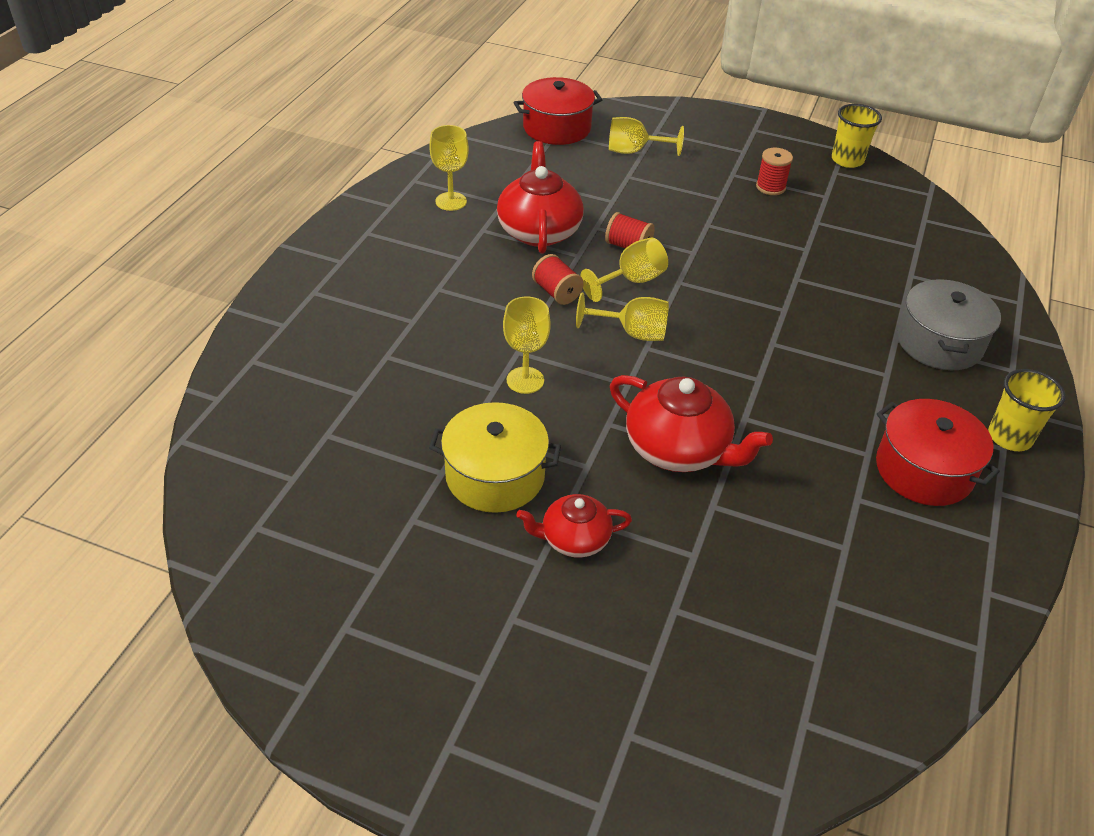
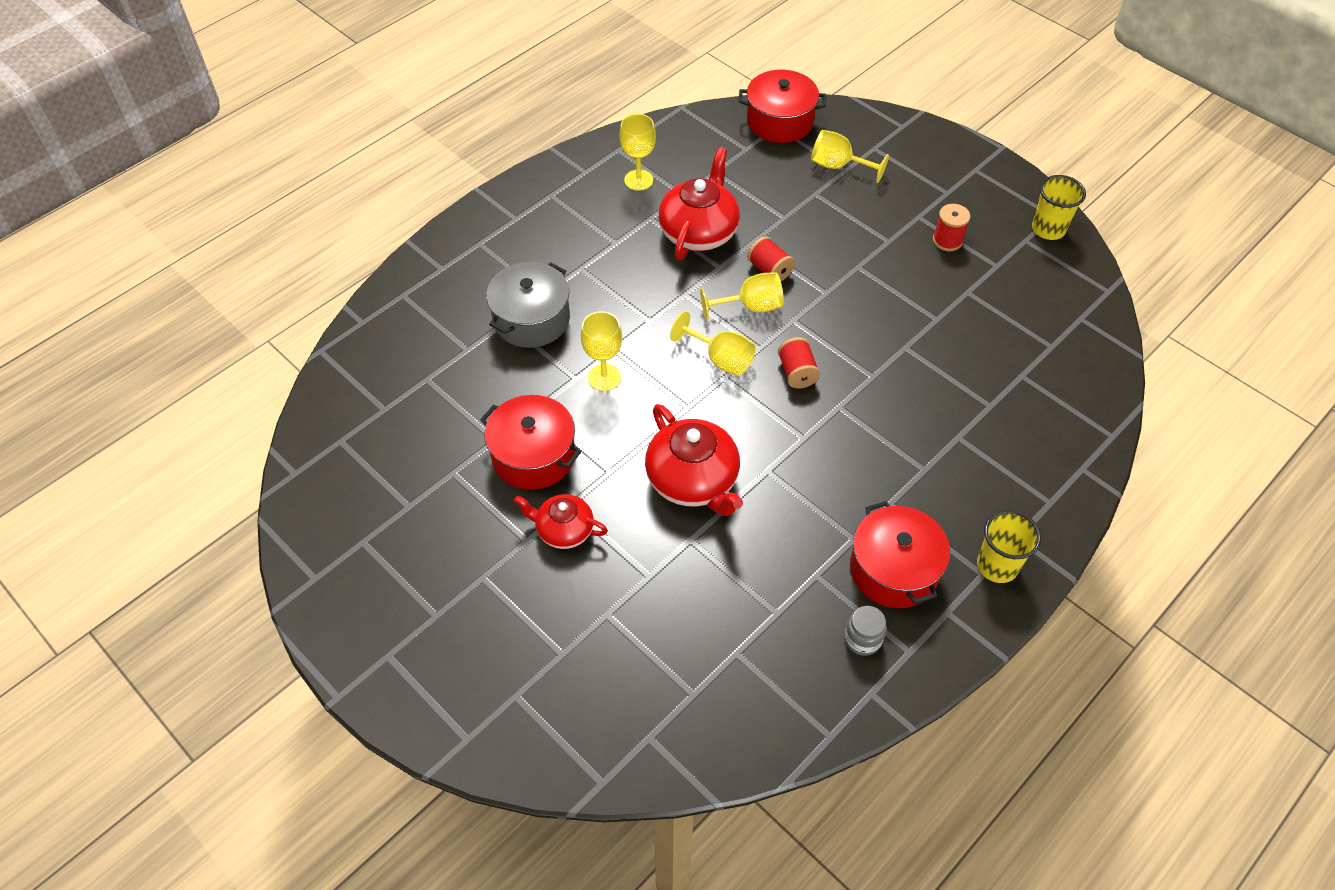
camera: 25 degrees right, 10 degrees up
(495, 475) = (533, 456): yellow pot -> red pot
(556, 292) = (678, 300): red spool -> red spool (797, 372)
(939, 343) = (998, 453): grey pot -> grey pot (531, 319)
(942, 544) = (862, 639): none -> grey jar

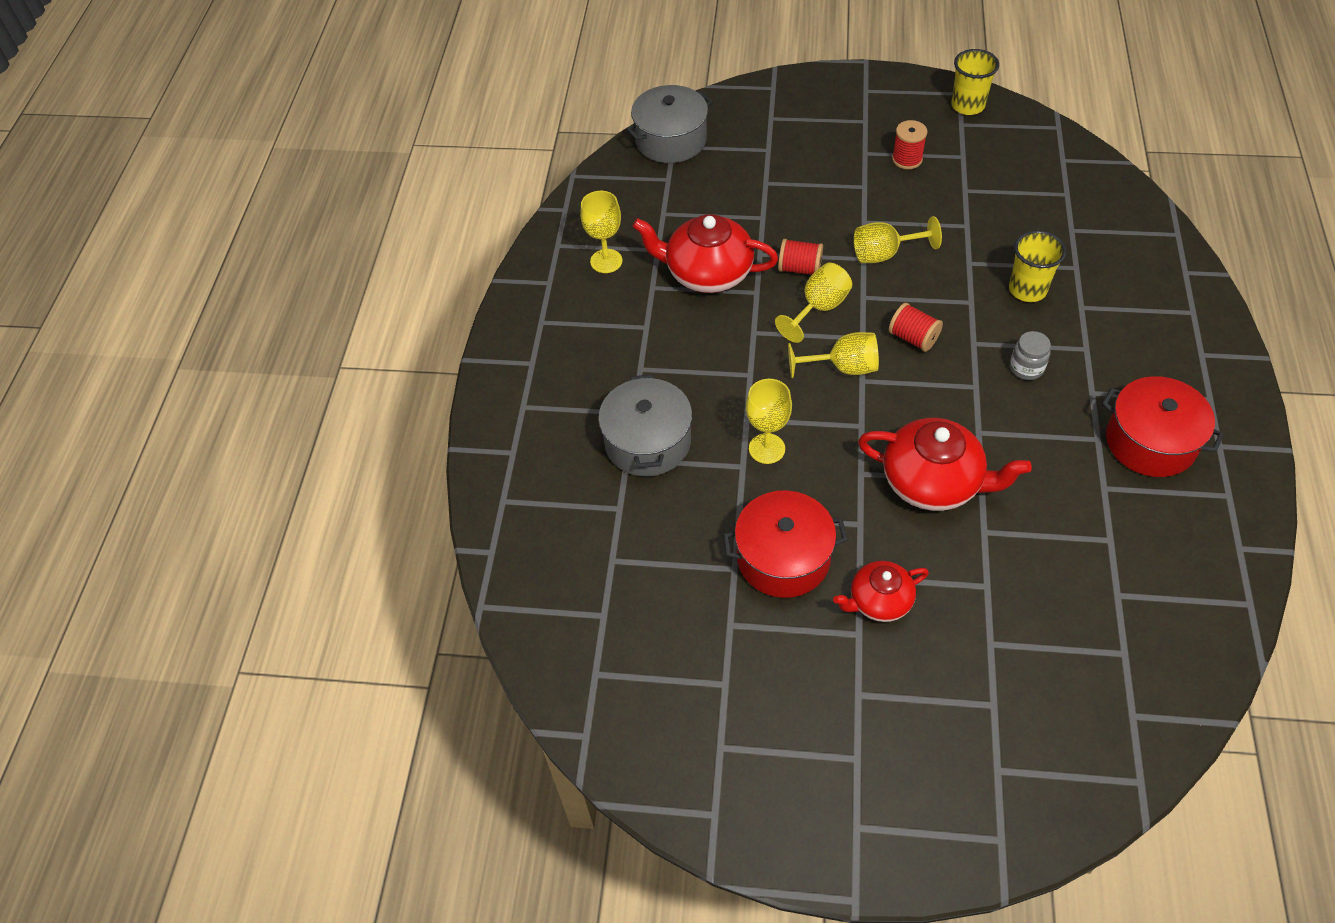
camera: 35 degrees left, 0 degrees up
(699, 232) = (707, 273): red teapot -> red teapot turned 60 degrees counterclockwise
(780, 121) = (671, 140): red pot -> grey pot
(838, 166) = (759, 149): yellow goblet -> yellow goblet (884, 254)
(862, 639) = (1189, 512): grey jar -> grey jar (1026, 368)
(997, 565) = (1212, 385): yellow cup -> yellow cup (1027, 289)

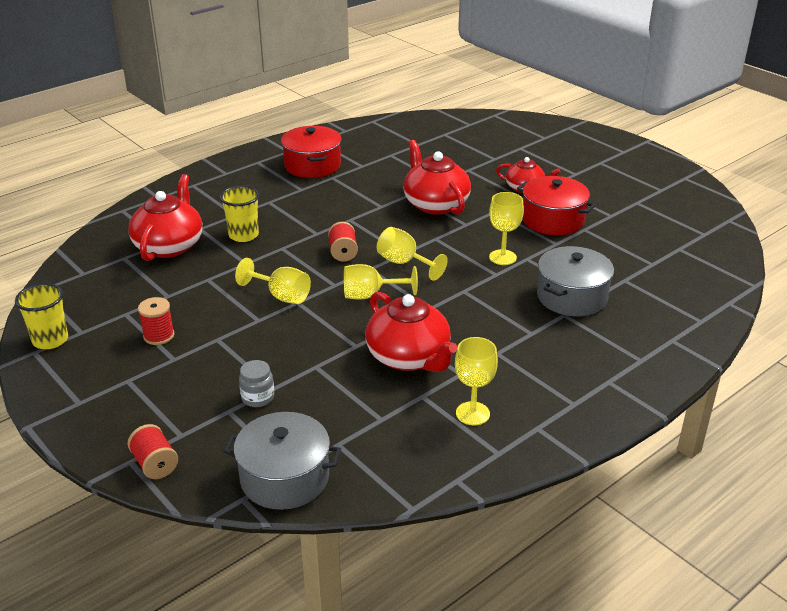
camera: 140 degrees left, 20 degrees down
(800, 268) = (345, 321): red spool -> red spool (155, 464)
(1026, 368) = (312, 211): grey jar -> grey jar (258, 398)
(1060, 231) = (169, 245): none -> red teapot

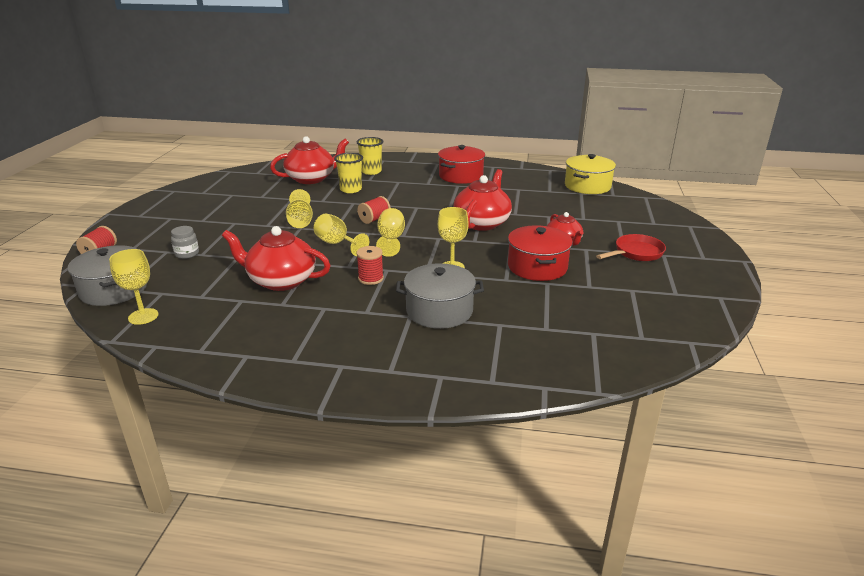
camera: 50 degrees right, 5 degrees down
(50, 340) = (187, 189): yellow cup -> yellow cup (371, 171)
(159, 336) = (220, 209): red spool -> red spool (371, 278)
(409, 357) = (281, 281): red teapot -> red teapot turned 90 degrees clockwise
(435, 124) = (587, 186): none -> yellow pot
(472, 413) = (238, 325): yellow goblet -> yellow goblet (143, 316)
(583, 171) = (636, 253): none -> red pan

